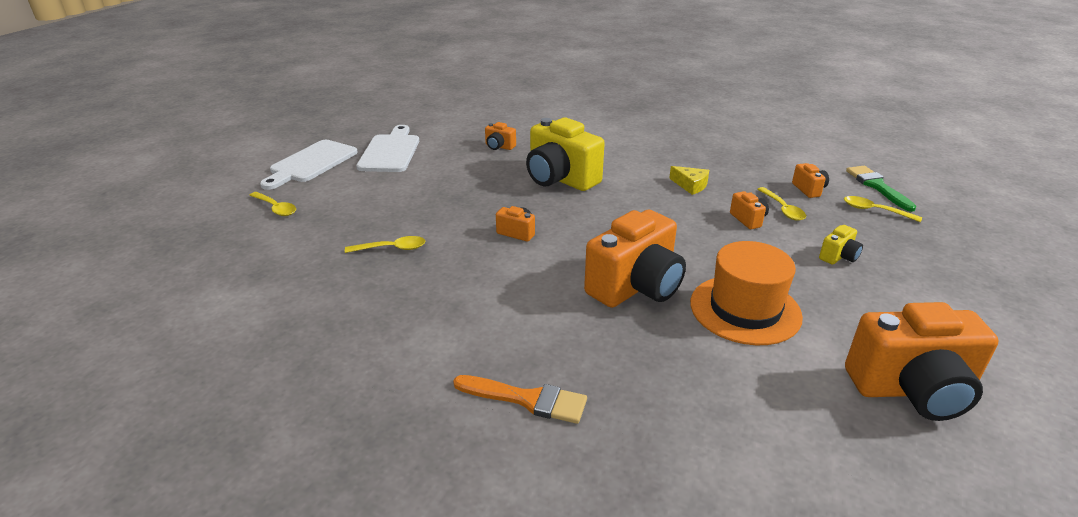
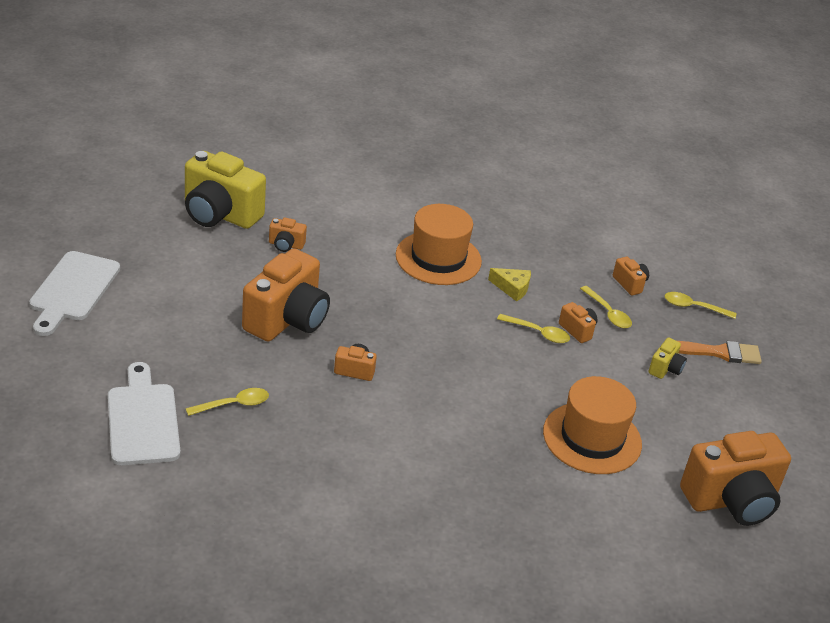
camera: 20 degrees left, 5 degrees up
(276, 208) = (73, 362): yellow spoon -> yellow spoon (538, 333)
(390, 151) = (160, 263): white cutting board -> white cutting board (143, 419)
(527, 399) = (432, 551): orange brush -> orange brush (718, 352)
(560, 179) = (373, 291): yellow camera -> yellow camera (219, 214)
(628, 162) = (438, 258): none -> orange hat
(636, 287) = (490, 425): orange camera -> orange camera (287, 320)
(877, 186) = (694, 274): green brush -> none

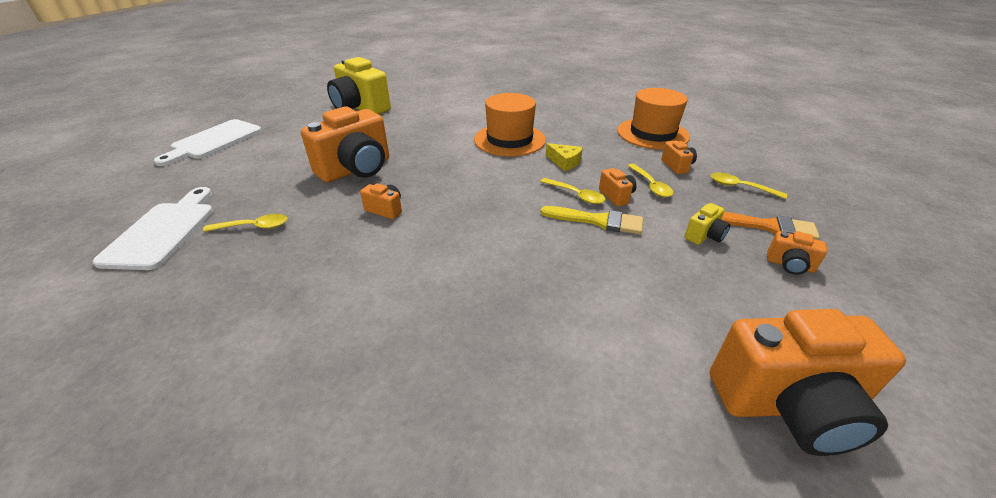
camera: 20 degrees right, 0 degrees up
(286, 245) = (394, 126): orange camera -> orange camera (789, 265)
(567, 362) = (598, 221): none -> yellow brush
(592, 438) = (603, 297): orange hat -> orange hat (652, 134)

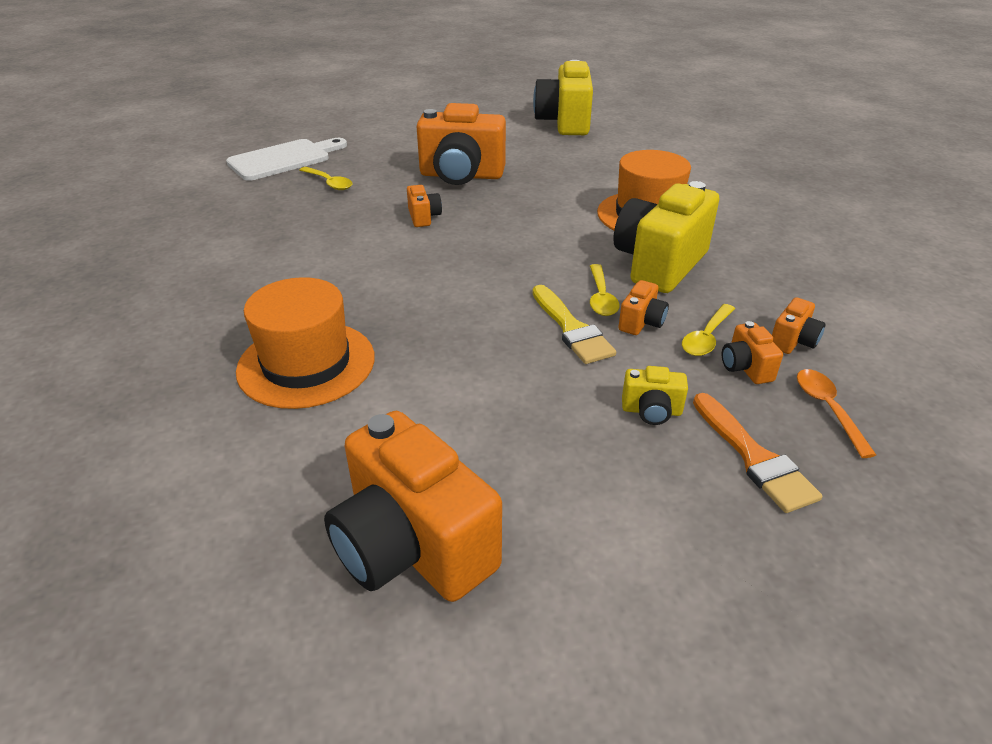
camera: 50 degrees right, 0 degrees up
(213, 141) = (408, 107): white cutting board -> none
(565, 162) = (659, 264): yellow cheese -> yellow camera
(652, 134) = (850, 295): orange hat -> orange hat (306, 364)
(740, 187) = (827, 409): yellow spoon -> orange spoon
(789, 265) = (684, 498): orange camera -> orange camera (745, 368)

